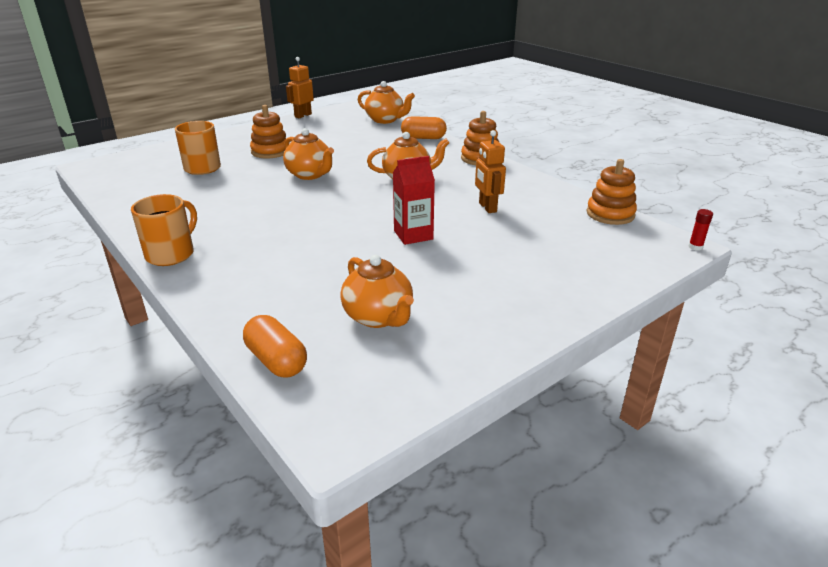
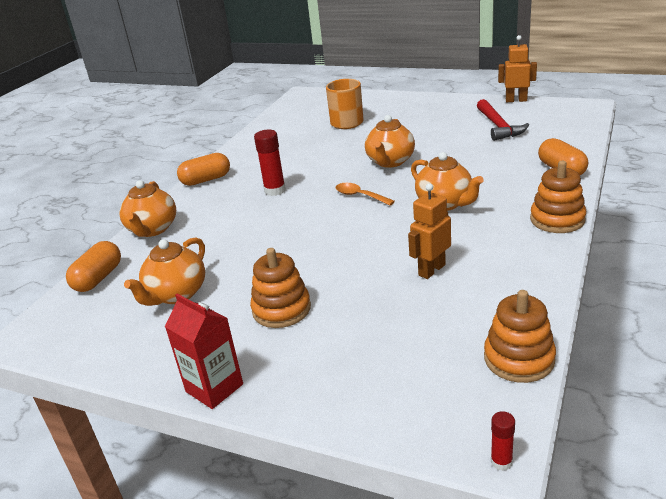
camera: 65 degrees right, 0 degrees up
(171, 254) = (206, 180): orange mug -> orange capsule
(266, 228) = (275, 190): none -> red glue stick
(270, 151) = (414, 127): orange stacking toy -> orange stacking toy (281, 309)
(330, 131) = (498, 126): none -> red hammer
(344, 199) = (360, 196): none -> orange spoon
(385, 120) = (575, 134): orange teapot -> orange teapot (152, 229)
(413, 235) = (326, 254): red carton -> red carton (214, 388)

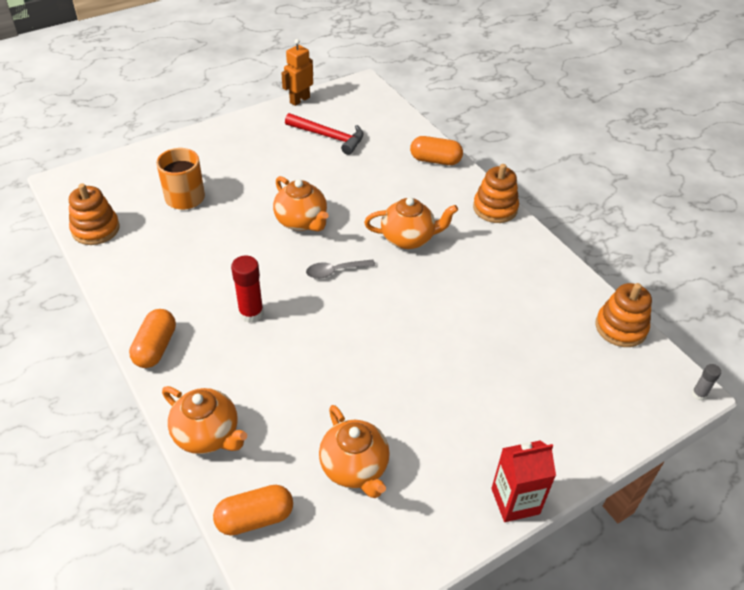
camera: 60 degrees left, 15 degrees up
(98, 278) = (255, 518): orange capsule -> orange capsule turned 75 degrees counterclockwise
(281, 309) = (452, 410): orange stacking toy -> orange stacking toy (95, 229)
(360, 196) = (335, 271): orange spoon -> grey spoon
(431, 270) = (488, 302): orange robot -> none
(501, 462) = (699, 394): red glue stick -> grey glue stick

